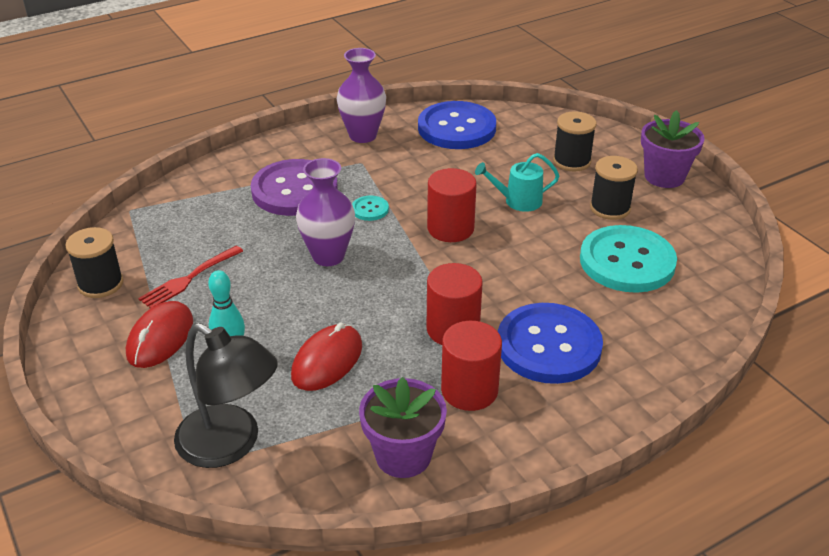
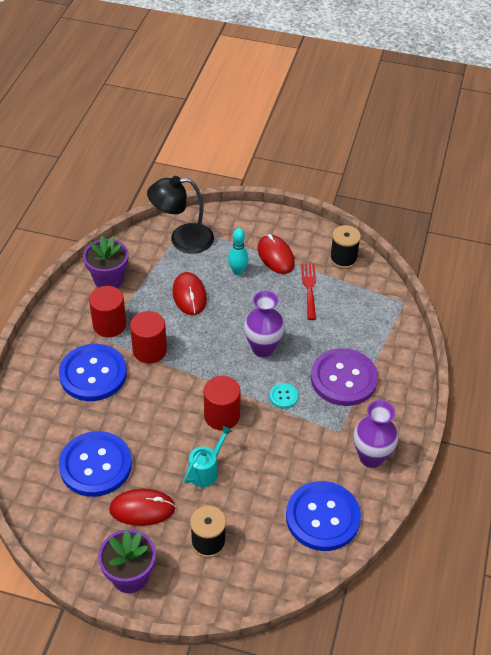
camera: 135 degrees right, 10 degrees up
(610, 208) = (142, 509): black spool -> red mouse
(627, 261) = (95, 465): turquoise button -> blue button

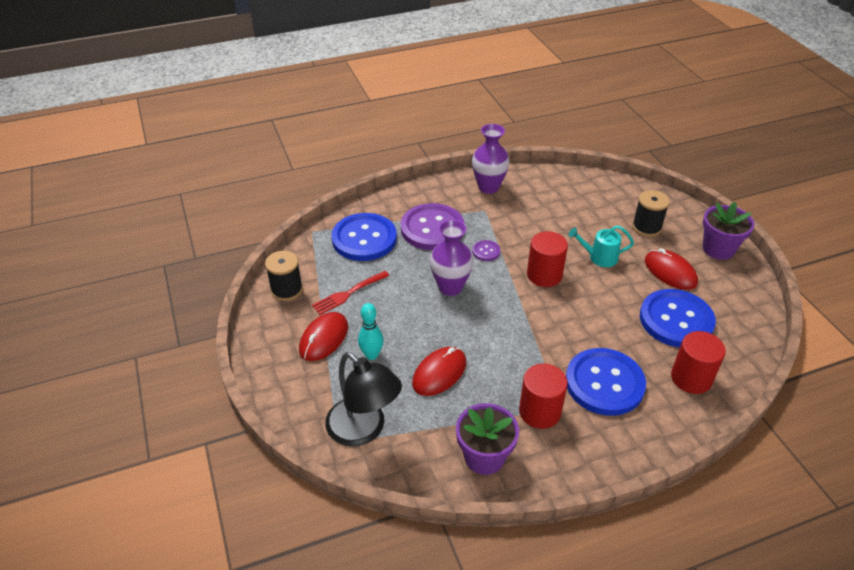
camera: 125 degrees left, 5 degrees down
(149, 350) = (534, 360): red cylinder -> red cylinder (691, 378)
(283, 396) = (486, 251): turquoise button -> purple button
(322, 517) = (561, 188): blue button -> blue button (364, 239)

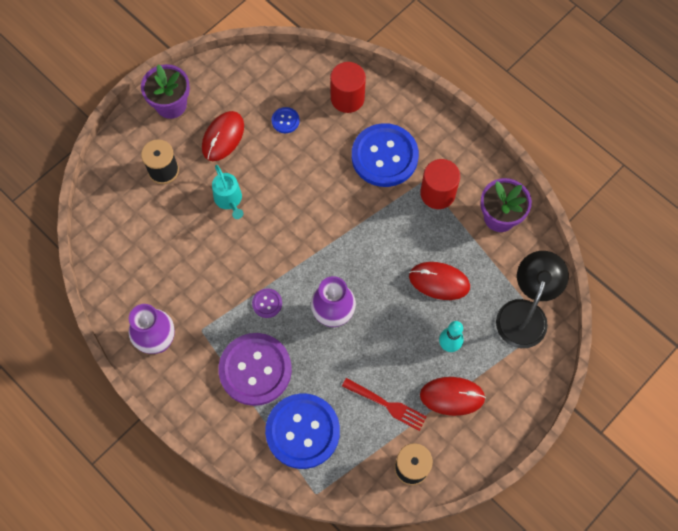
camera: 115 degrees left, 25 degrees up
(544, 275) = (277, 240): red cylinder -> none
(676, 320) = (285, 121): blue button -> blue button, size x0.42

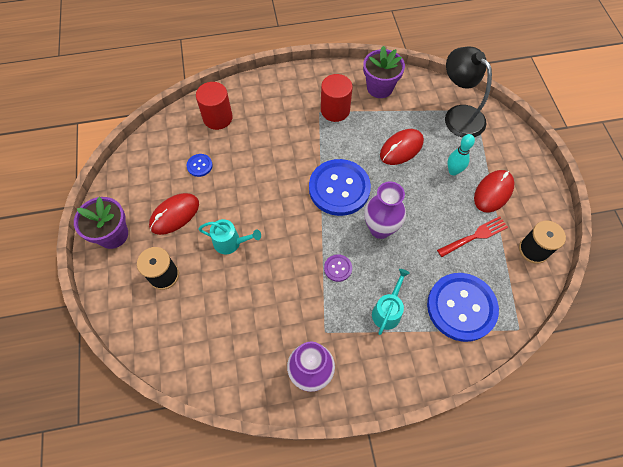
camera: 55 degrees left, 5 degrees down
(223, 137) = (174, 215): red mouse -> red mouse turned 75 degrees clockwise
(255, 370) = (387, 311): purple button -> turquoise watering can
(384, 156) = (281, 123): blue button -> blue button (339, 188)

